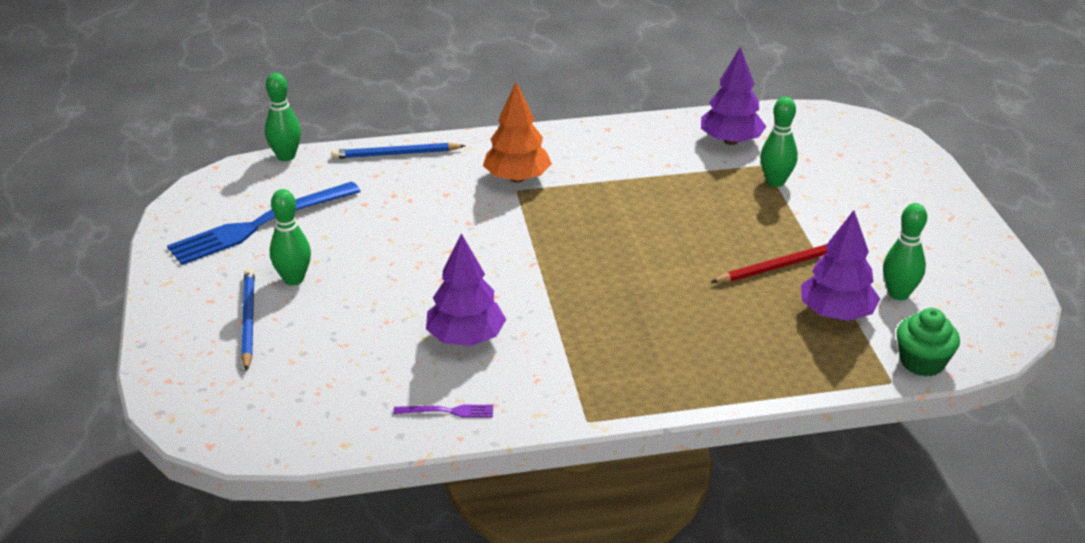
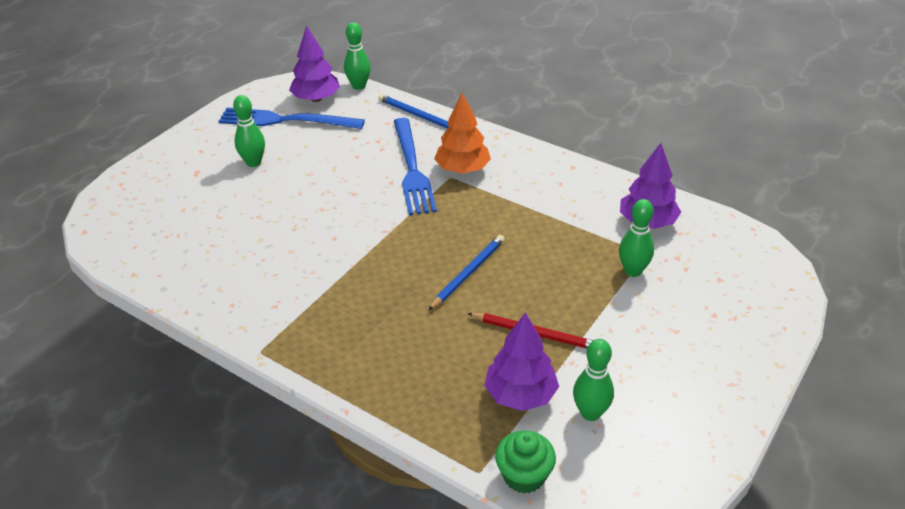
camera: 45 degrees right, 5 degrees up
(248, 320) = (199, 173): blue pencil -> blue pencil (468, 273)
(448, 411) = (204, 291): purple fork -> none
(466, 338) = (279, 254): purple tree -> purple tree (316, 99)
(470, 201) = (412, 169): none -> blue fork

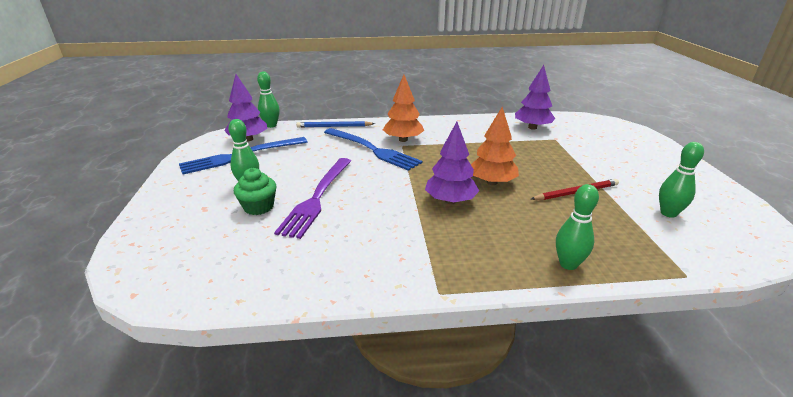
camera: 40 degrees left, 10 degrees down
(289, 206) = (317, 197): none -> purple fork
(468, 273) = (492, 182): blue pencil -> orange tree
(520, 394) = (625, 224): purple tree -> purple tree (450, 201)
(524, 475) = (706, 262): green cupcake -> green cupcake (259, 207)
(632, 271) = (563, 147): green bowling pin -> green bowling pin (568, 264)

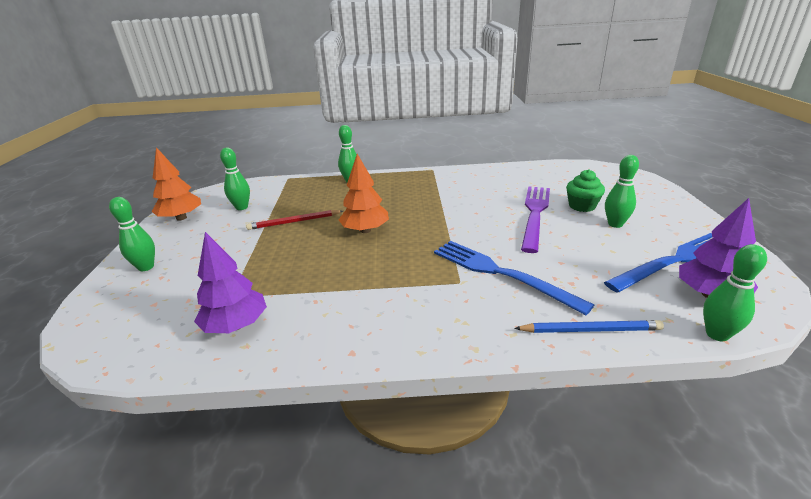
camera: 175 degrees left, 0 degrees up
(403, 140) = (459, 294): orange tree -> orange tree (181, 218)
(450, 201) = (412, 213): purple tree -> none
(652, 154) = (146, 267): none -> green bowling pin

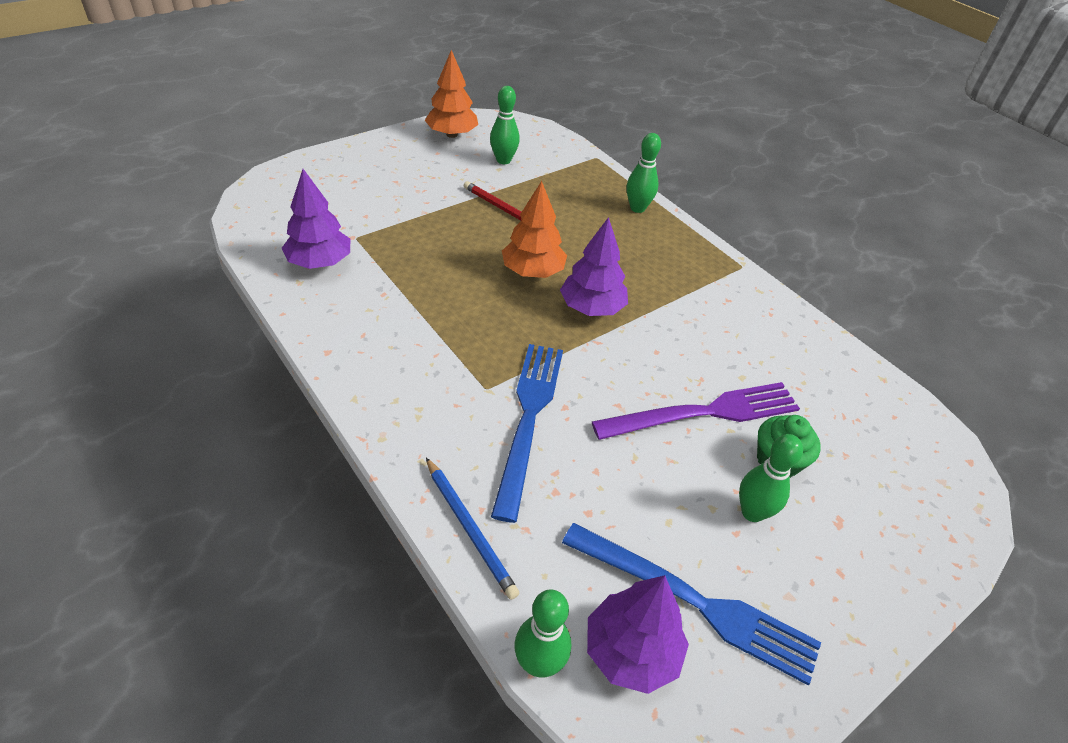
camera: 50 degrees right, 15 degrees up
(146, 267) = (361, 164): green bowling pin -> none
(420, 221) = (592, 308): none -> purple tree

